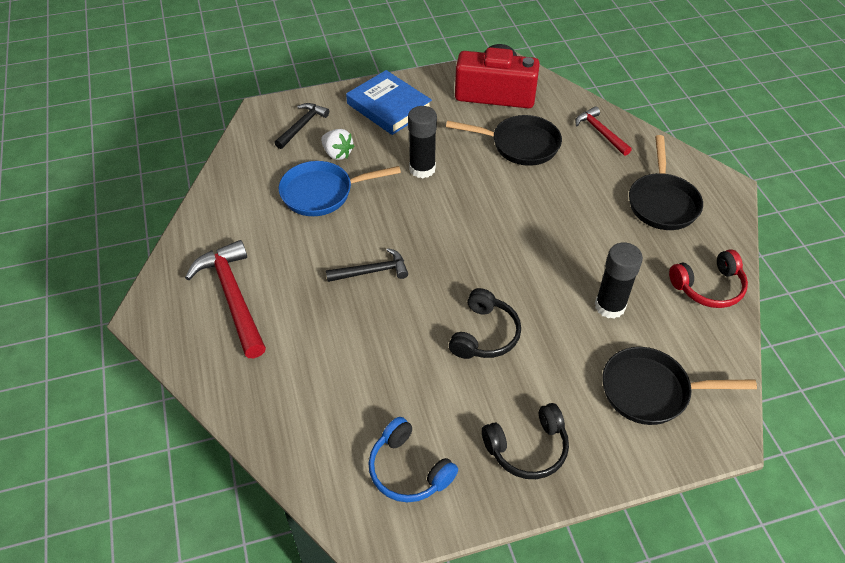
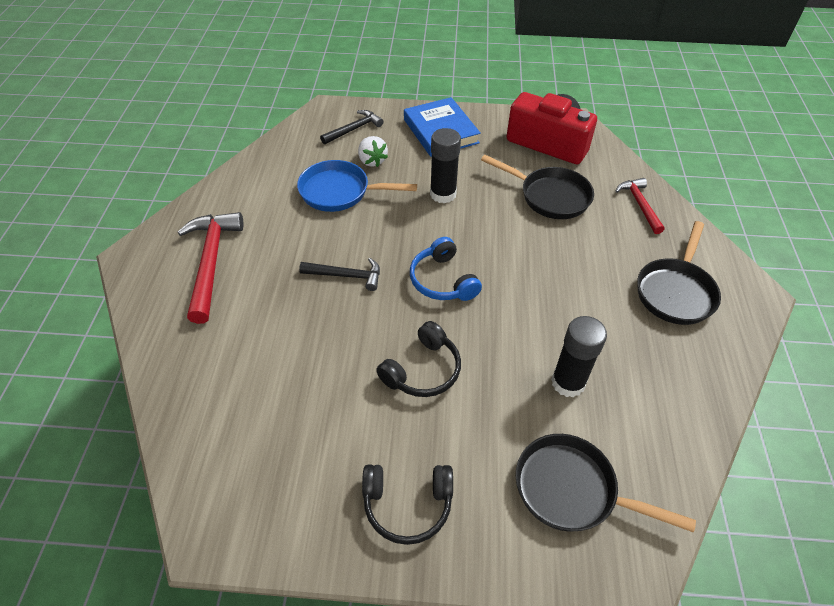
camera: 20 degrees right, 0 degrees up
(408, 470) = (277, 483): blue headphones -> blue headphones (443, 280)
(708, 287) = (689, 396): red headphones -> none

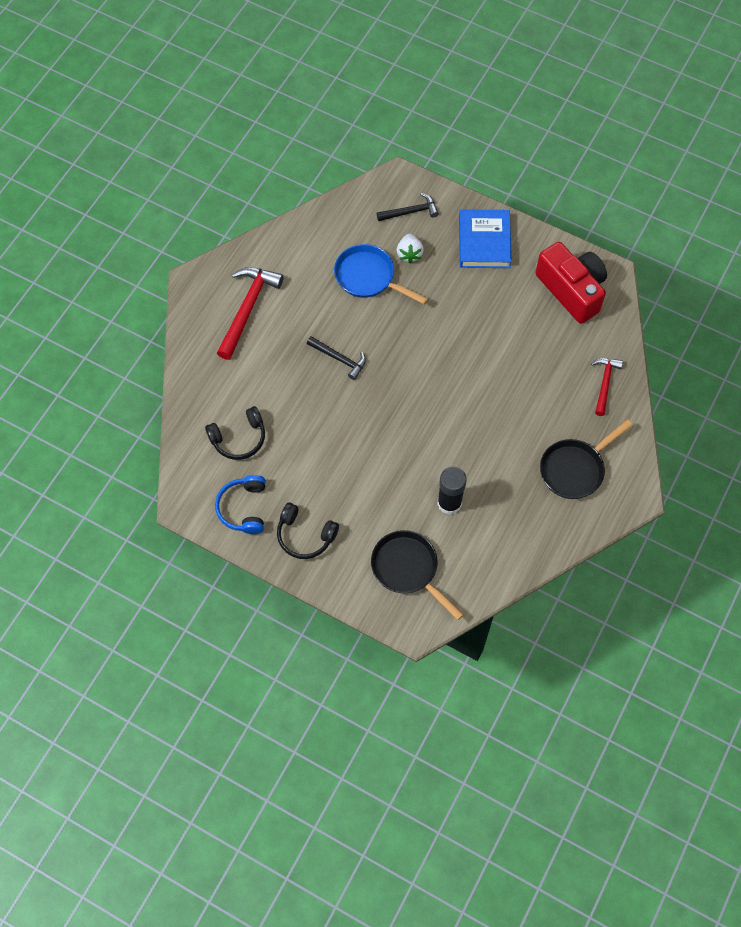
camera: 25 degrees right, 15 degrees up
(422, 370) = (357, 454): black headphones -> black headphones (239, 438)
(443, 194) = (450, 311): black glue stick -> none
(443, 280) = (407, 390): blue headphones -> blue headphones (244, 508)
(550, 196) = (536, 347): black pan -> none

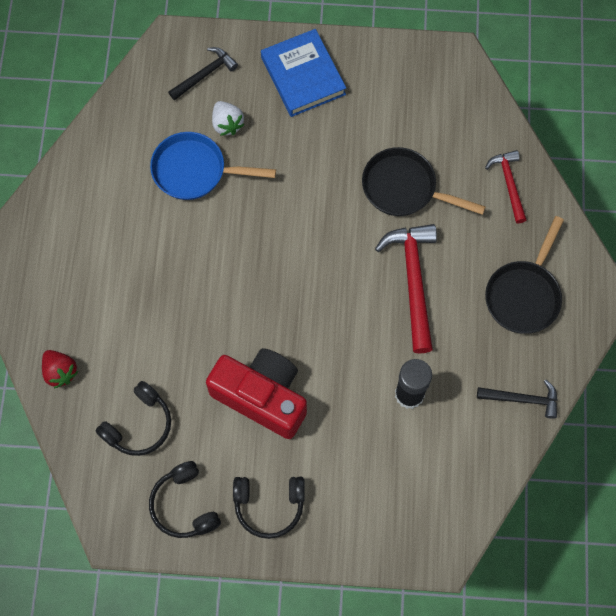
camera: 25 degrees left, 5 degrees up
(201, 378) = (60, 372): none -> red strawberry
(244, 508) = (184, 505): blue headphones -> black headphones
(248, 309) = (75, 266): red hammer -> red hammer (413, 281)
(339, 359) = (208, 281): black hammer -> black hammer (522, 399)
(408, 569) = (401, 491): black pan -> black pan (404, 188)
(572, 290) = (423, 92): red camera -> red camera (262, 396)

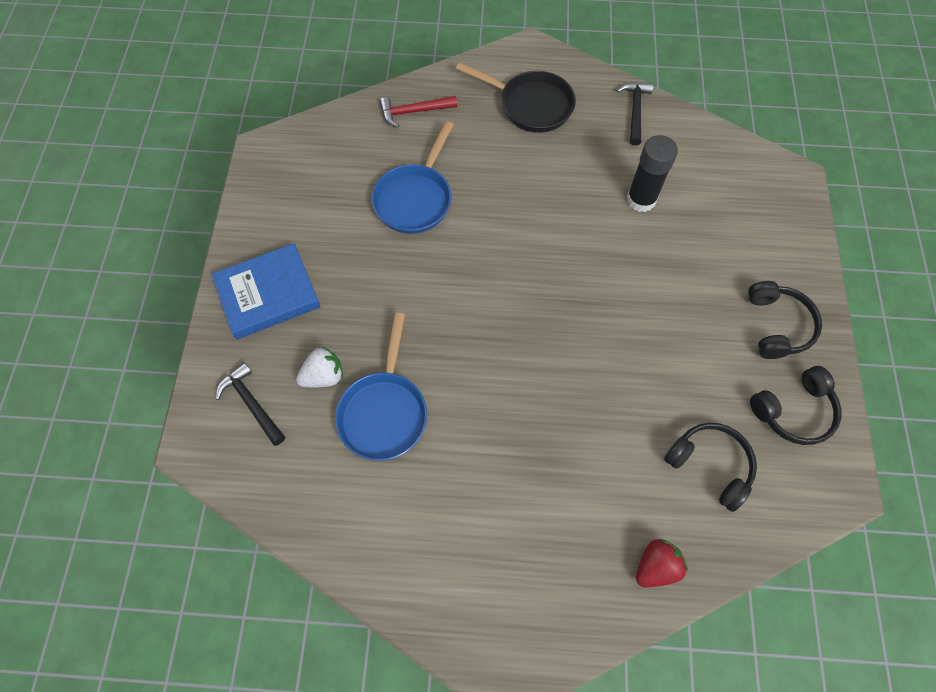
camera: 90 degrees left, 5 degrees down
(262, 396) = (659, 334): red camera -> none
(404, 188) = (415, 199): black pan -> blue pan
(413, 281) = (520, 193): red hammer -> none

